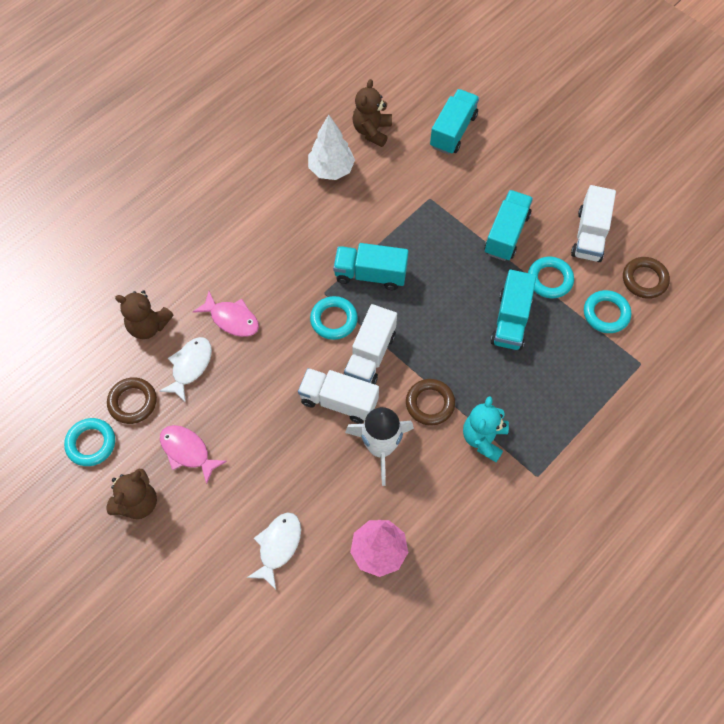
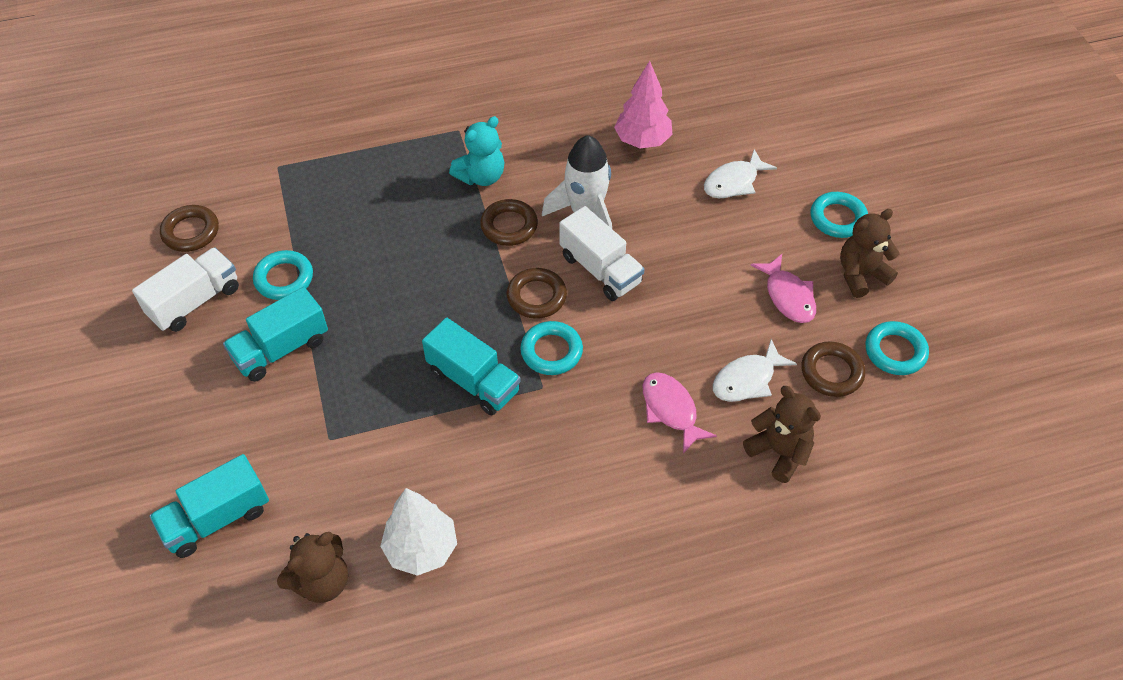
camera: 150 degrees left, 10 degrees down
(370, 355) = (536, 296): white truck -> brown ring
(511, 320) = (362, 260): turquoise truck -> none
(606, 314) = (263, 221): turquoise ring -> turquoise ring (837, 218)

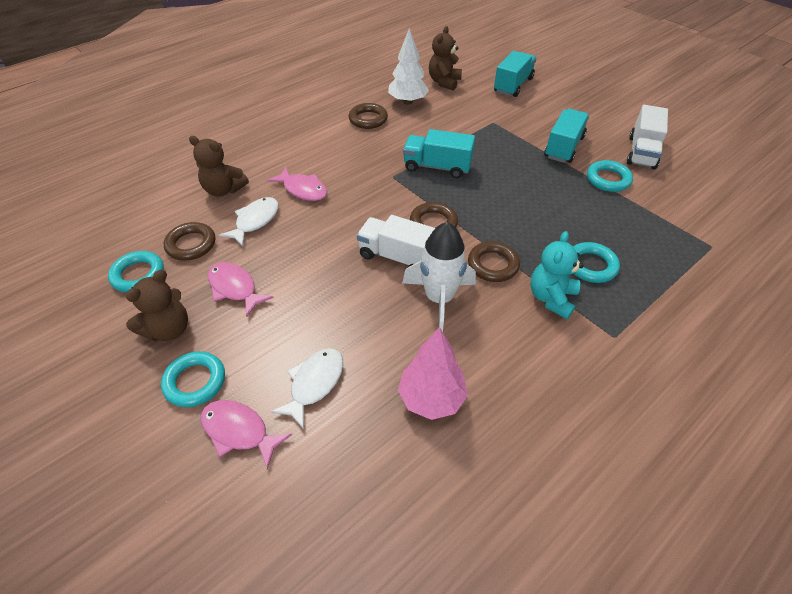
camera: 155 degrees right, 5 degrees down
(191, 232) = (701, 184): brown ring -> brown ring (368, 119)
(551, 351) = (400, 196): turquoise ring -> turquoise ring (591, 265)
(804, 170) = (239, 431): none -> pink fish

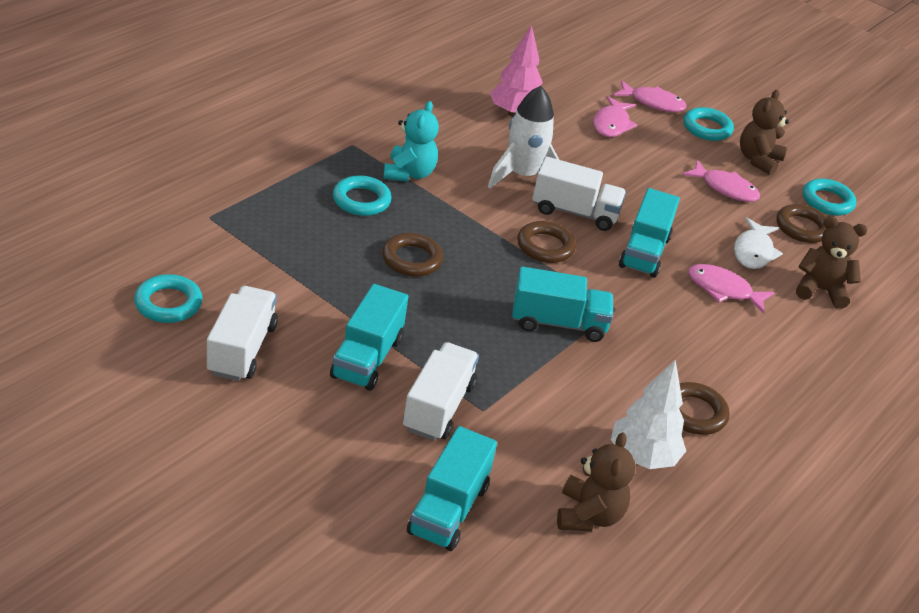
camera: 165 degrees right, 10 degrees down
(314, 384) = (611, 124): white fish -> pink fish
(351, 219) = (644, 252): none -> turquoise truck
(493, 265) = (470, 203): brown ring -> brown ring (412, 259)
(519, 123) = (438, 407): none -> white truck
(608, 179) = (311, 303): turquoise ring -> turquoise ring (168, 303)

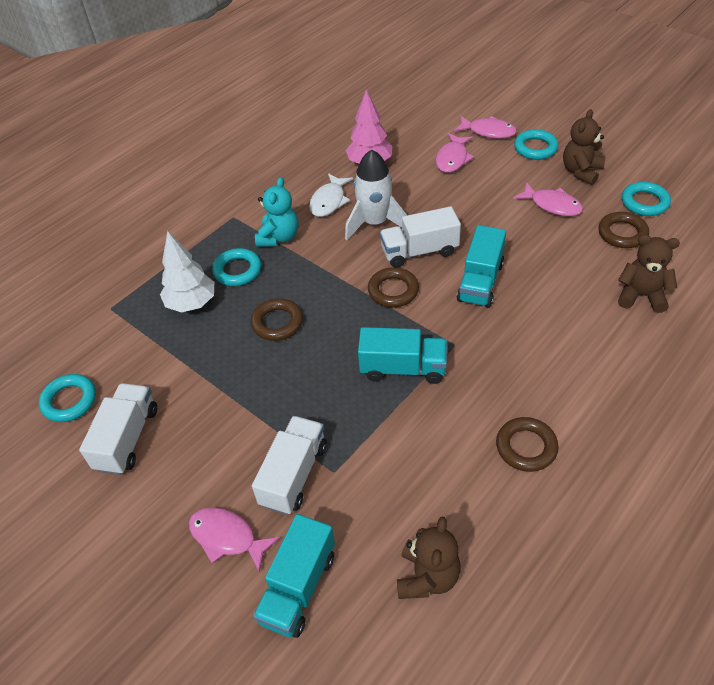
camera: 10 degrees right, 10 degrees up
(367, 358) = (234, 431): turquoise truck -> none
(574, 212) = (419, 251): white truck -> white truck turned 150 degrees clockwise
(642, 457) = (478, 503): white tree -> white tree (192, 303)
(723, 290) = (551, 310): pink fish -> pink fish (227, 537)
(753, 251) = (578, 265): white fish -> white fish (329, 201)

